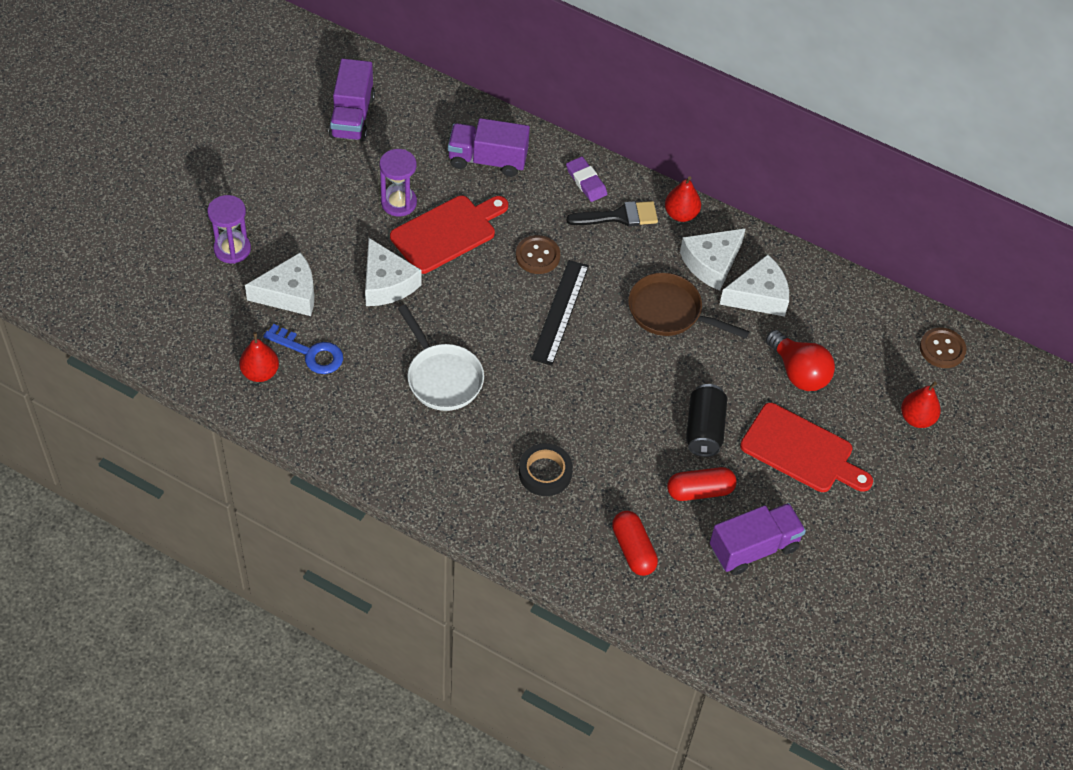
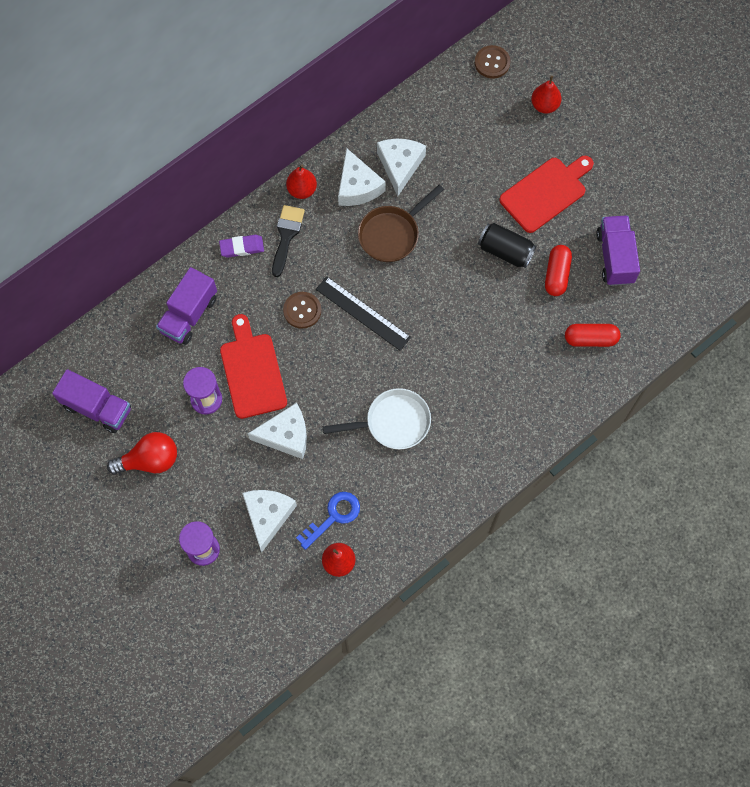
camera: 65 degrees left, 15 degrees up
(545, 473) = (505, 377): black tape -> none
(798, 372) = (478, 166): red light bulb -> red light bulb (150, 460)

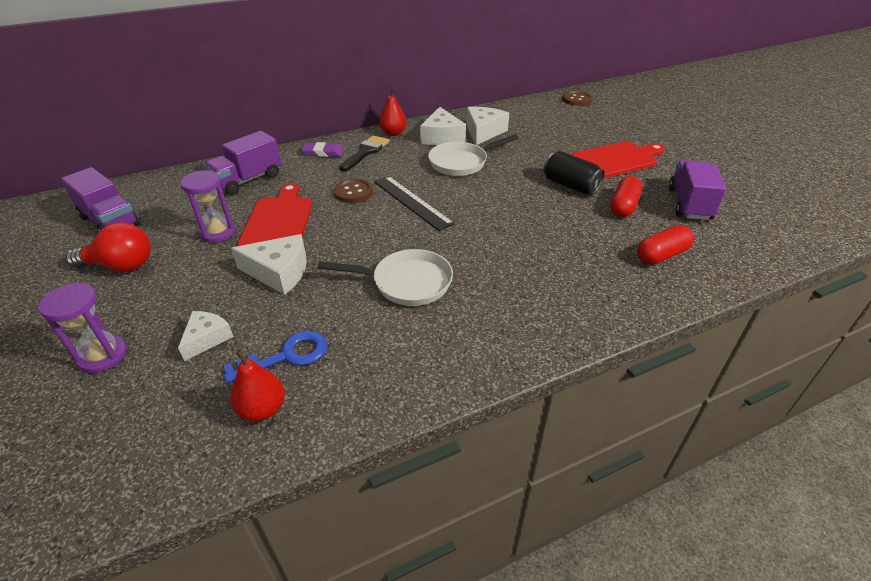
camera: 15 degrees right, 30 degrees down
(268, 516) = (207, 338): white cheese -> white cheese, size x0.63
(392, 234) = (461, 163): brown pan -> white pan
(544, 105) = (619, 120): red pear -> none
(590, 339) = (661, 255): red capsule -> red capsule turned 45 degrees counterclockwise

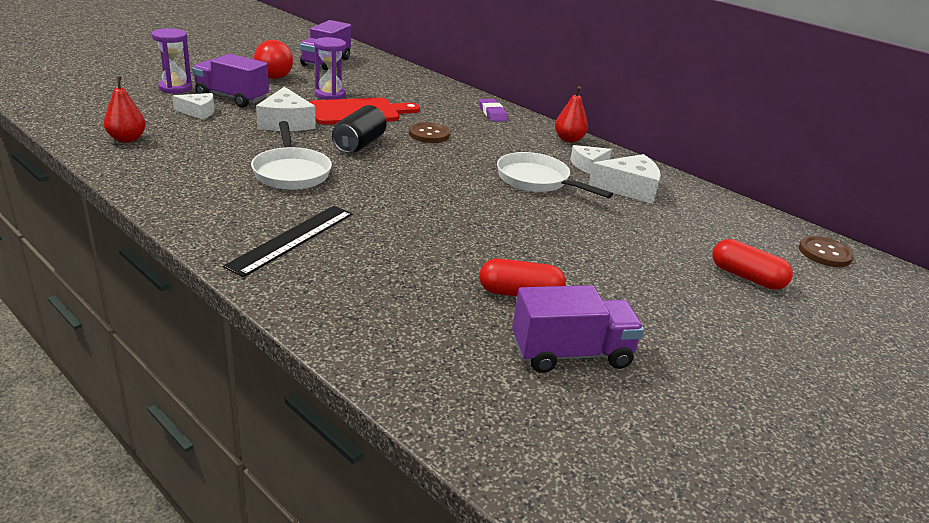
camera: 65 degrees right, 10 degrees down
(248, 180) = (417, 92): purple truck -> purple truck (232, 98)
(287, 356) = (183, 139): blue key -> none
(366, 152) = (513, 131): black brush -> none
(412, 202) = (431, 162): black ruler -> black ruler (292, 239)
(442, 137) = (588, 165): white cheese -> white cheese, size x0.63
(570, 185) = (543, 252): black can -> black can (359, 144)
(616, 160) = (652, 289): red cutting board -> none
(661, 255) = (414, 322): red capsule -> red capsule (746, 277)

